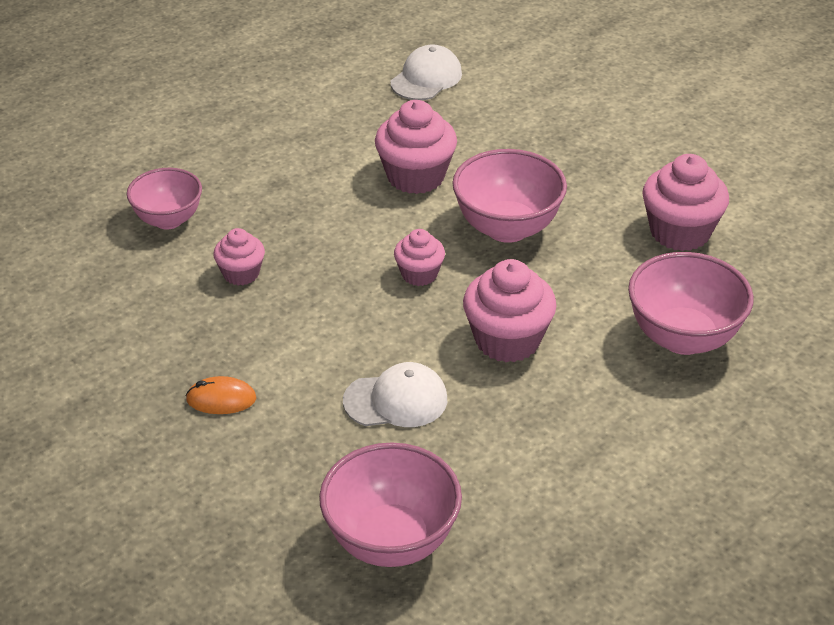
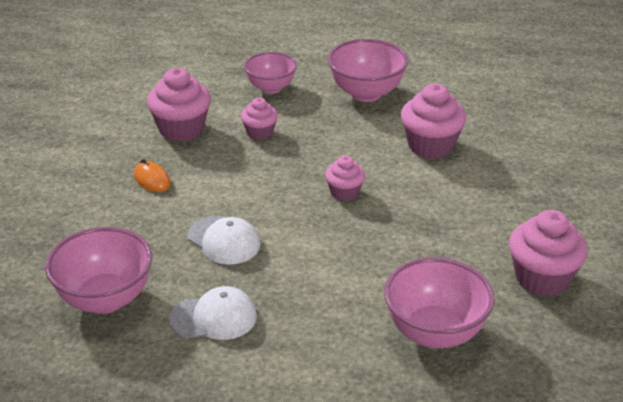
camera: 50 degrees right, 5 degrees down
(426, 78) = (528, 102): white cap -> white cap (214, 317)
(507, 228) = (435, 203): pink bowl -> pink bowl (366, 93)
(507, 340) = (331, 256): pink cupcake -> pink cupcake (181, 129)

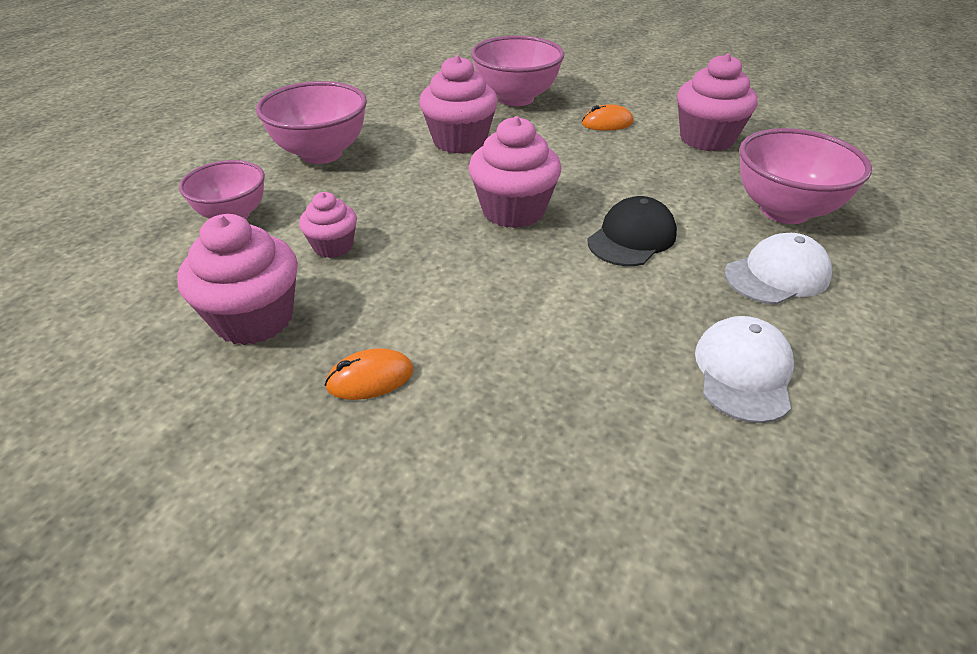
camera: 70 degrees left, 5 degrees up
(105, 299) = (680, 499): pink bowl -> pink bowl (516, 98)
(224, 240) = (569, 329): white cap -> white cap (777, 275)
(342, 253) = (632, 238): none -> black cap
(344, 192) = (513, 211): pink cupcake -> pink cupcake, size x1.72
(526, 214) = (607, 123): none -> orange mouse

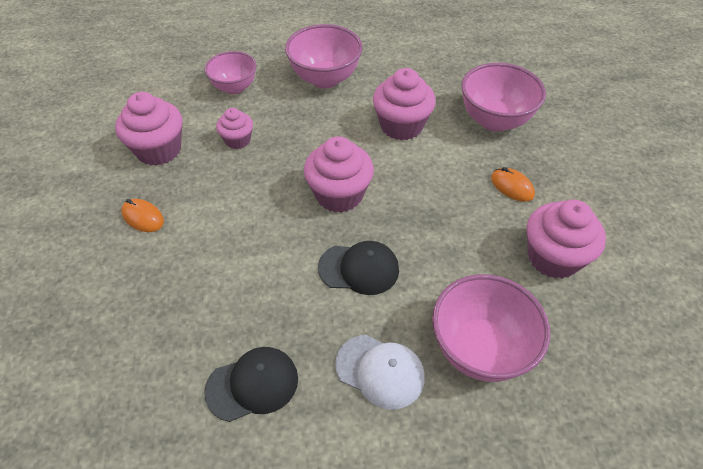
camera: 55 degrees right, 10 degrees up
(743, 372) = (252, 384): white cap -> black cap

